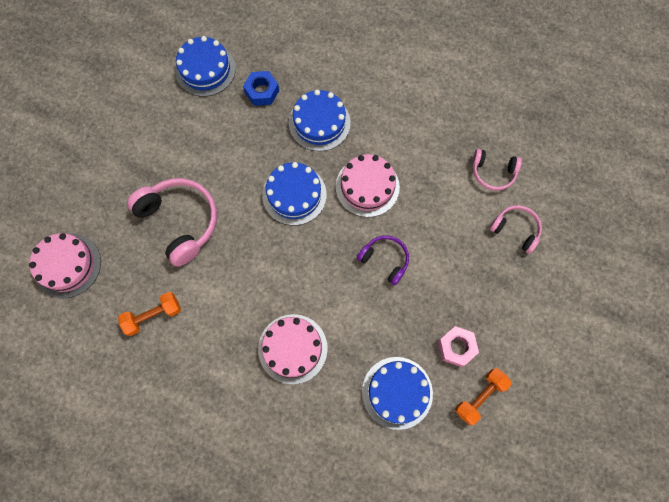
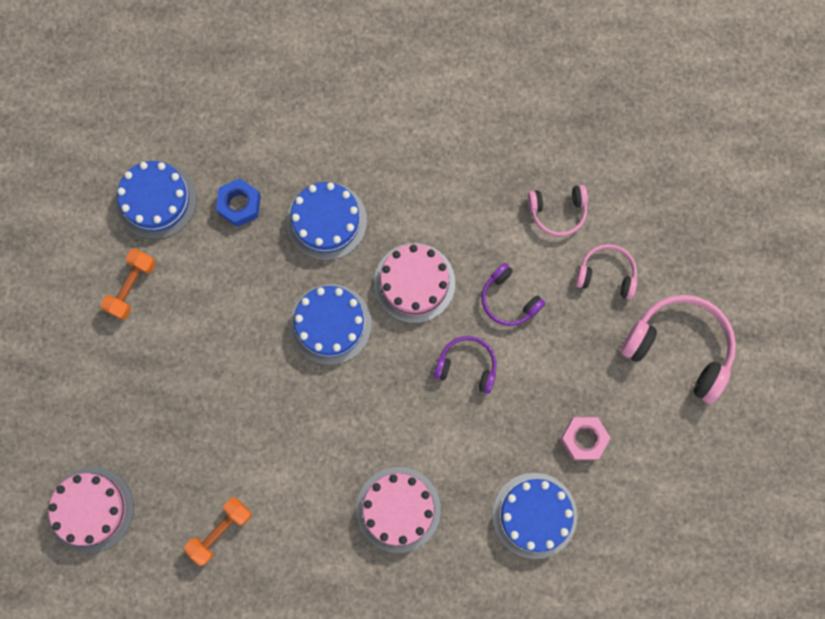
camera: 20 degrees left, 5 degrees up
(180, 222) = (205, 407): pink headphones -> pink headphones (679, 348)
(434, 223) = (509, 299): none -> purple headphones
(480, 396) = (628, 485): orange dumbbell -> orange dumbbell (131, 287)

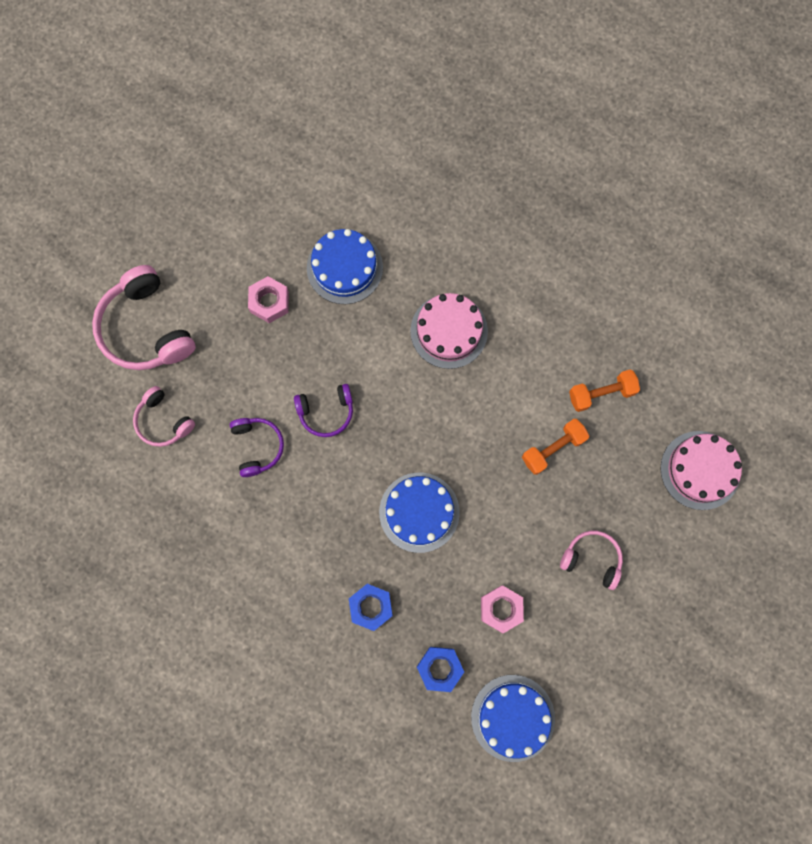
camera: 150 degrees left, 0 degrees up
(131, 287) = (575, 646): orange dumbbell -> orange dumbbell (553, 449)
(212, 282) = (501, 609): none -> pink nut
(326, 221) = (371, 607): blue cake -> blue nut
(414, 283) = (327, 507): pink cake -> none
(467, 366) = (326, 411): purple headphones -> purple headphones turned 60 degrees counterclockwise
(557, 212) = (168, 498): pink headphones -> pink headphones (592, 559)

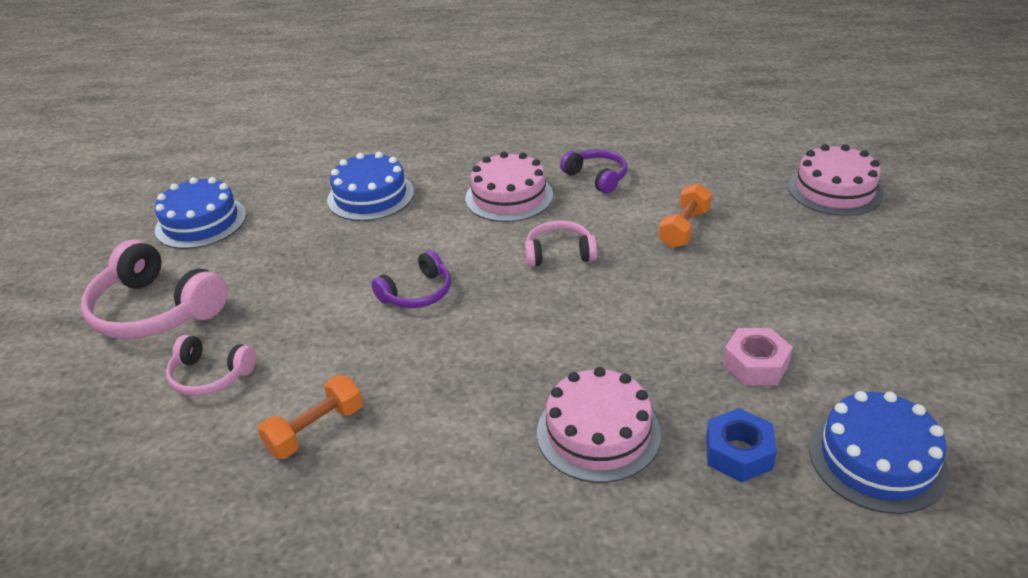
camera: 25 degrees left, 40 degrees down
(257, 446) = (349, 350): purple headphones -> purple headphones (596, 177)
(269, 302) = (301, 243): pink nut -> none
(371, 607) = (598, 432): blue nut -> pink cake
(419, 512) = (586, 326): blue cake -> blue cake (201, 222)
(592, 559) = (808, 285): pink headphones -> pink headphones (559, 253)
(601, 393) = (692, 181): orange dumbbell -> orange dumbbell (315, 429)

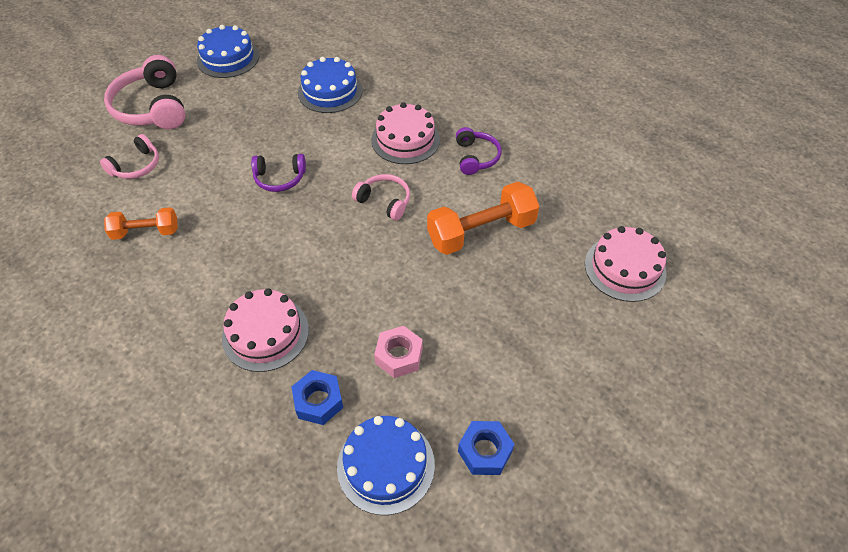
camera: 35 degrees right, 15 degrees up
(210, 375) = (136, 166): pink headphones -> pink headphones turned 105 degrees counterclockwise
(684, 228) = (481, 232): orange dumbbell -> orange dumbbell, size x1.65
(935, 386) = (485, 451): none -> blue nut

